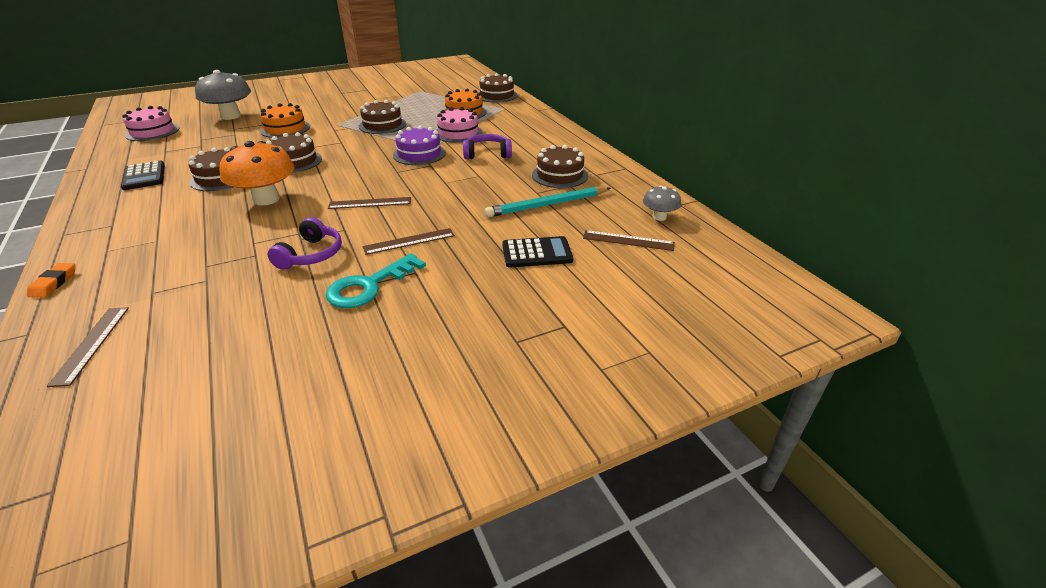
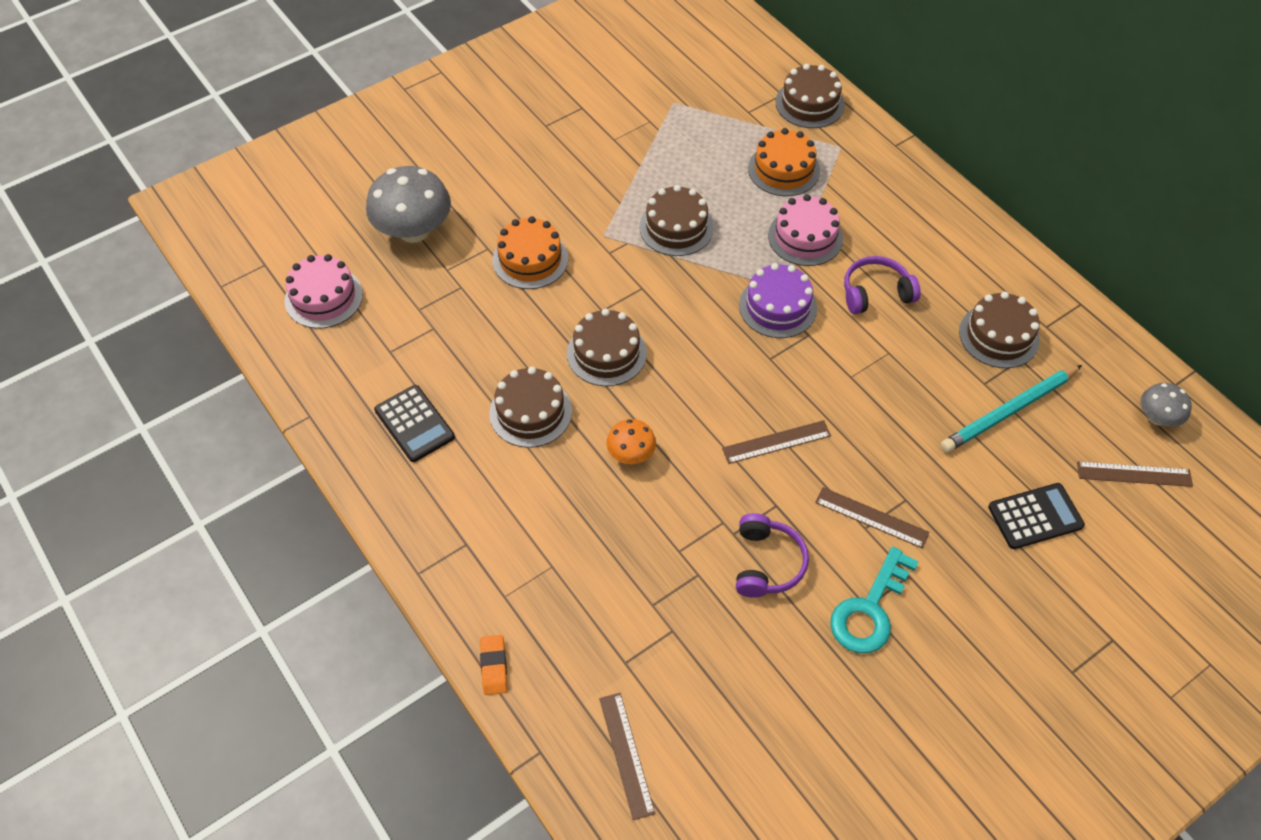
camera: 10 degrees left, 20 degrees up
(266, 199) = (631, 454): orange mushroom -> orange mushroom, size x0.53
(409, 241) = (871, 517): brown ruler -> brown ruler turned 60 degrees clockwise

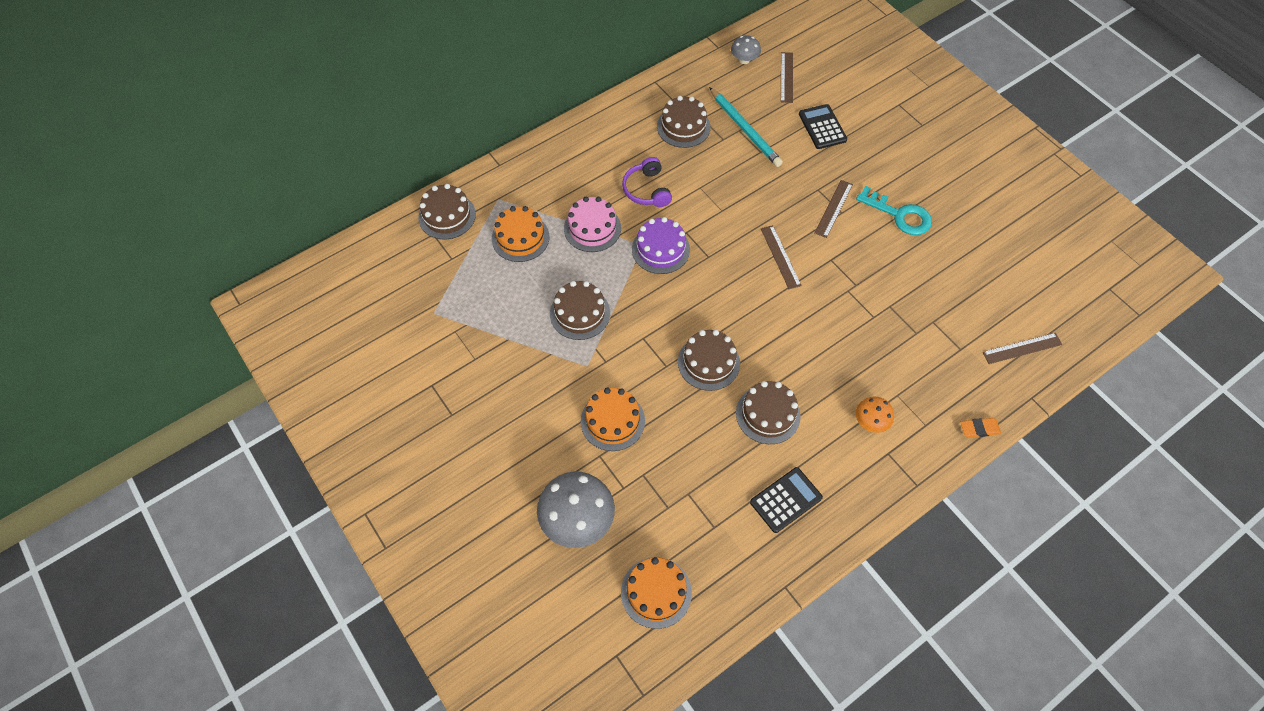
camera: 90 degrees left, 5 degrees up
(324, 297) = (656, 592): pink cake -> orange cake
(631, 454) = (799, 345): orange mushroom -> orange mushroom (870, 421)
(767, 563) = (875, 267): purple headphones -> none

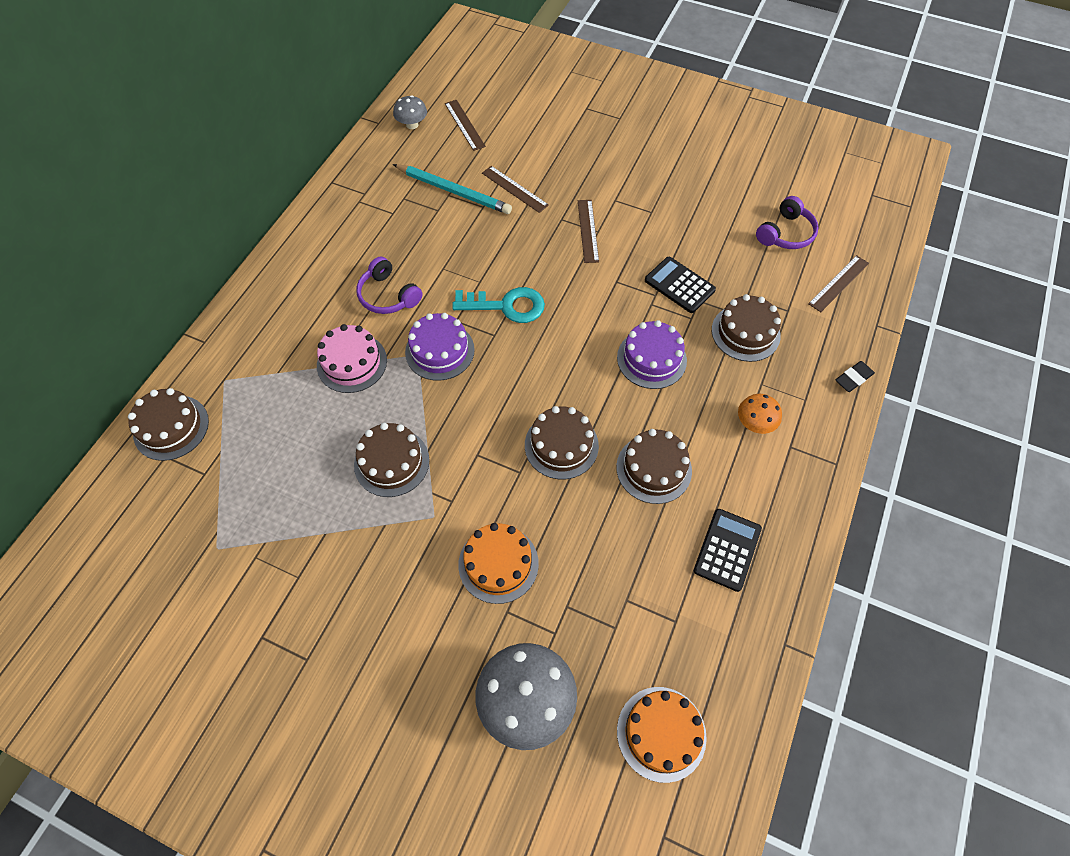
camera: 30 degrees left, 0 degrees up
(520, 238) = (275, 411): orange cake -> none
(683, 127) = (389, 215): brown cake -> brown cake (745, 333)
(780, 256) = (566, 301): brown ruler -> brown ruler (514, 189)
(820, 333) = (651, 359): none -> purple cake
(822, 127) = (528, 158): black calculator -> black calculator (679, 285)
(900, 215) = (653, 210): turquoise key -> turquoise key (507, 306)
(979, 429) = (853, 378): orange eraser -> black eraser
(1004, 286) = (785, 233): none -> purple headphones

